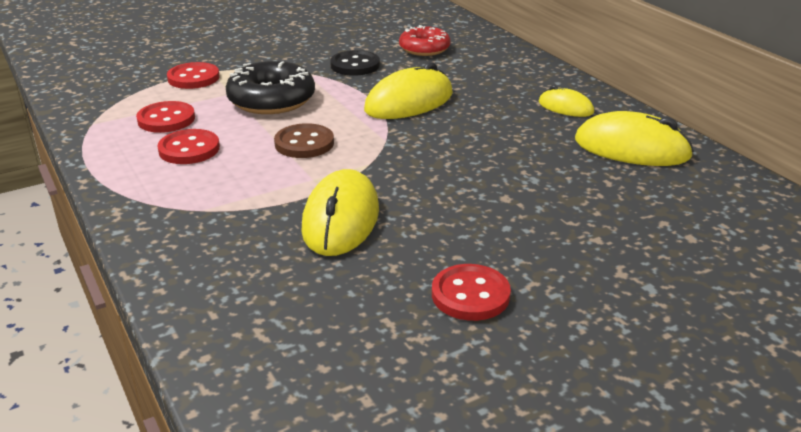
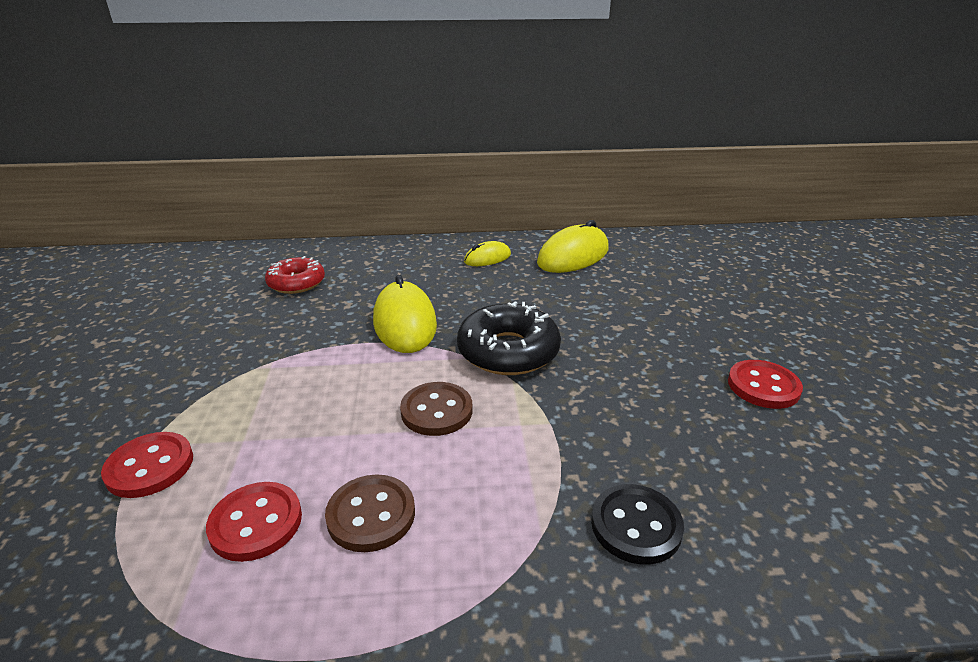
camera: 65 degrees left, 0 degrees up
(189, 149) = (371, 515): red button -> brown button
(271, 100) = (302, 410): black donut -> black donut (508, 351)
(341, 219) = (615, 425): yellow mouse -> none
(355, 65) = (282, 330): black button -> black button (636, 526)

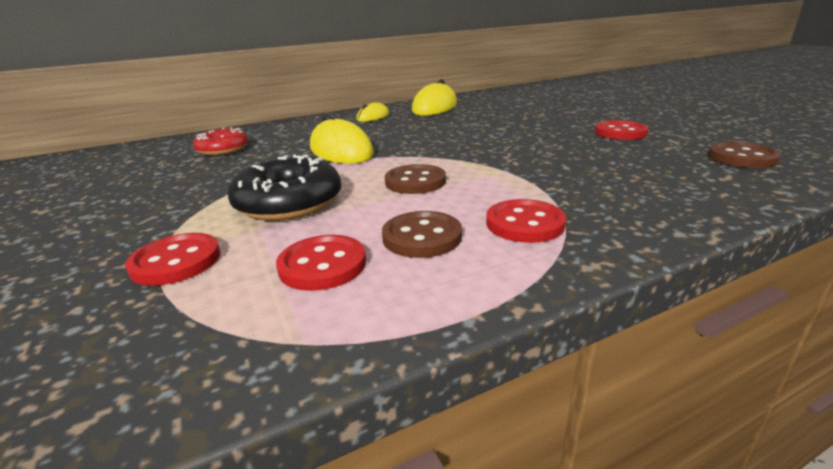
camera: 20 degrees left, 5 degrees down
(488, 534) = (525, 223): none -> red button
(508, 351) = (437, 149): black donut -> black donut (289, 203)
(636, 526) = (619, 197): black button -> none
(882, 502) = (742, 157): none -> brown button

